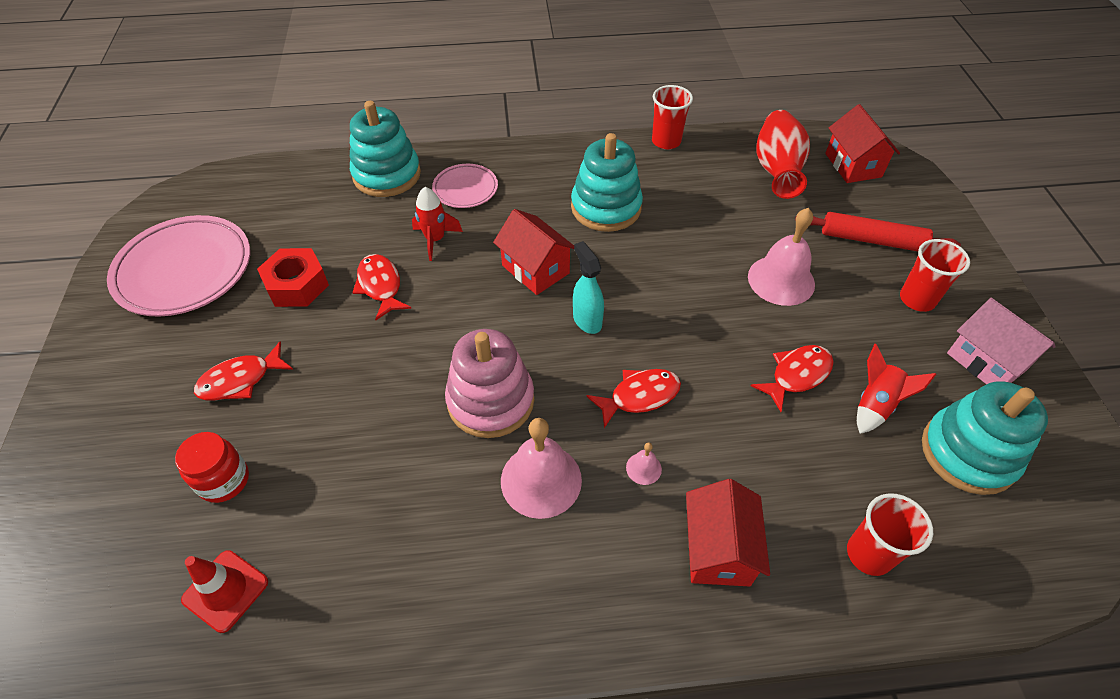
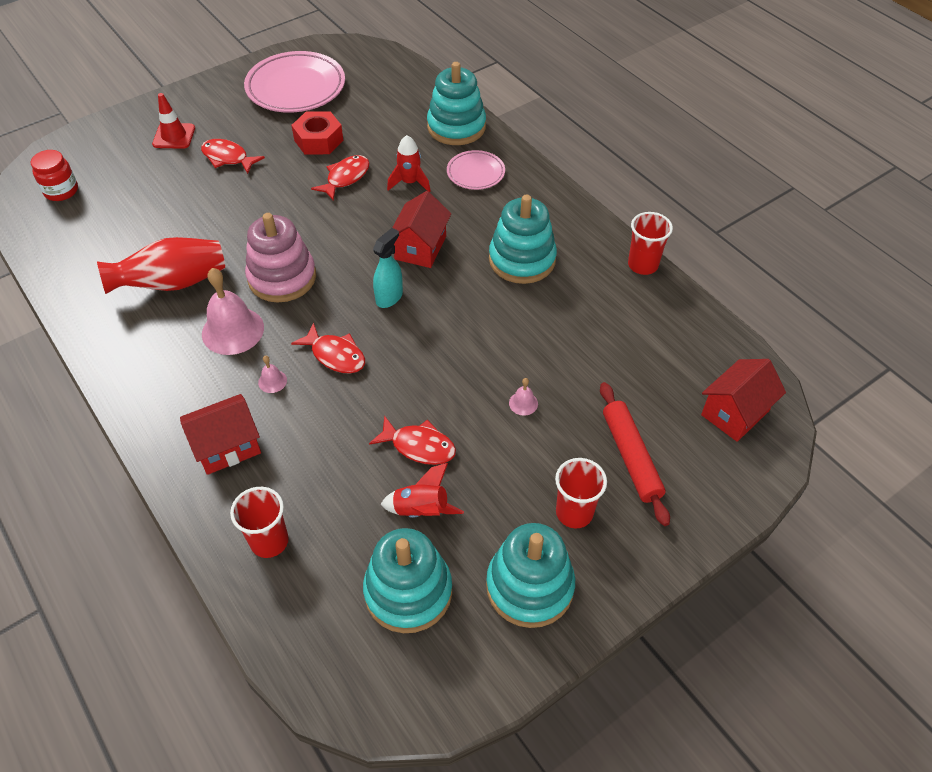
camera: 60 degrees right, 0 degrees up
(224, 480) = (155, 190): red jar -> red jar (61, 191)
(225, 591) = (89, 229): red traffic cone -> red traffic cone (174, 136)
(776, 170) = (672, 355): red vase -> red vase (173, 283)
(781, 280) = (523, 403): pink bell -> pink bell, size x0.44
(986, 361) = (529, 586): pink house -> turquoise stacking toy

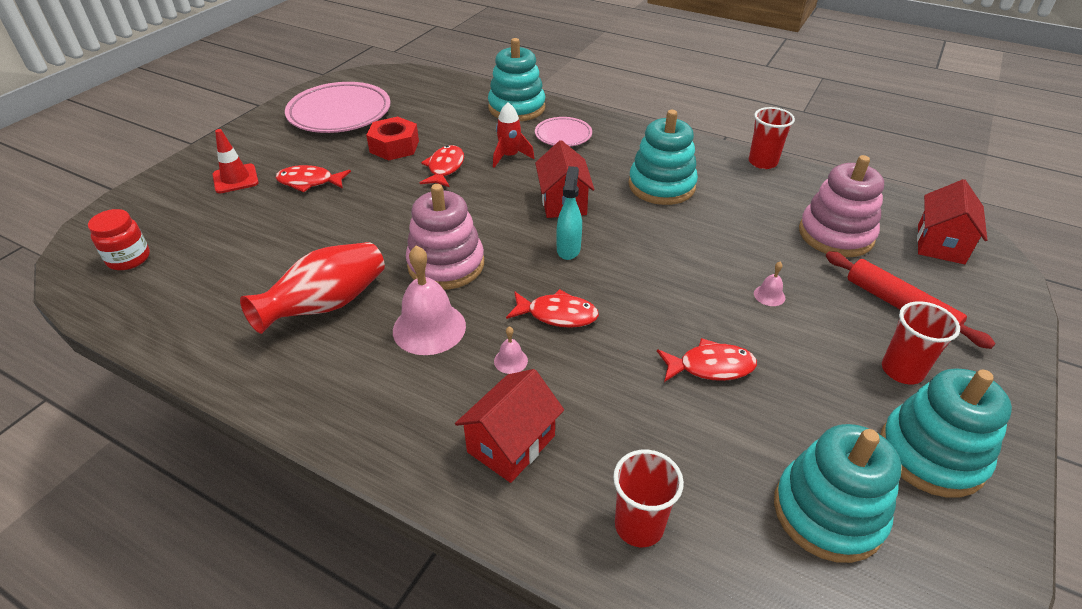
camera: 25 degrees left, 10 degrees down
(421, 510) = (767, 425): red rocket -> none
(640, 367) = (835, 235): none -> pink stacking toy

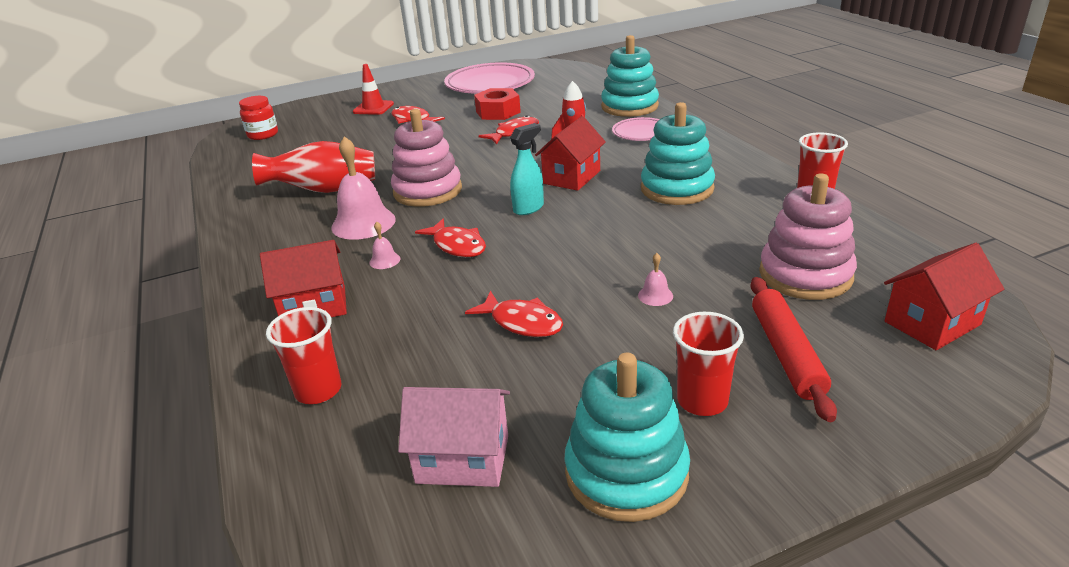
camera: 40 degrees right, 10 degrees down
(828, 512) = (463, 459): turquoise stacking toy -> pink house

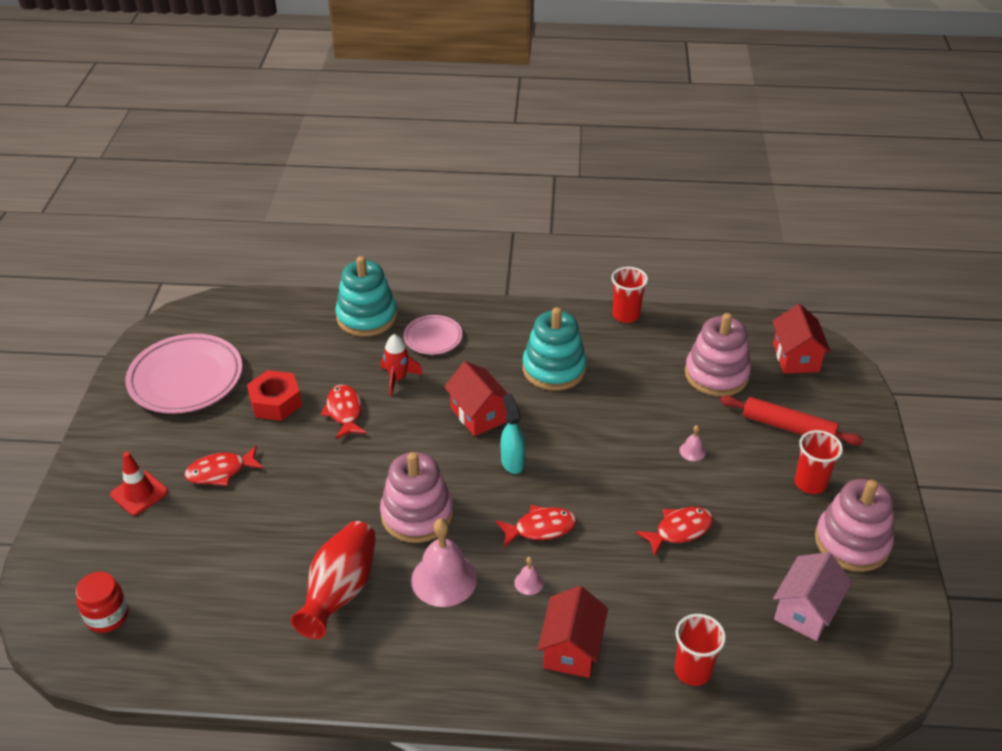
camera: 65 degrees left, 10 degrees up
(626, 473) = (852, 542): turquoise stacking toy -> pink stacking toy

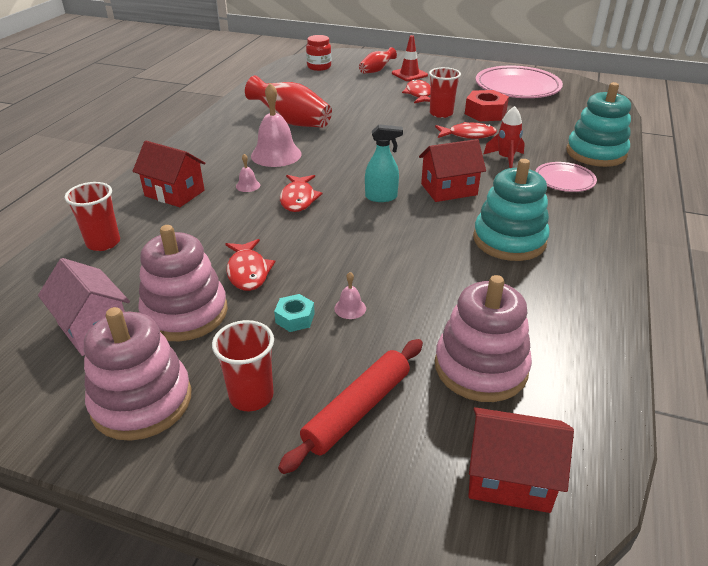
camera: 105 degrees right, 5 degrees down
(122, 535) = (376, 70): none -> red vase
(417, 515) = (343, 151): pink stacking toy -> pink stacking toy (185, 313)
(626, 315) = (613, 313): red cup -> red cup (441, 113)
(721, 481) = (295, 318): none -> turquoise nut

